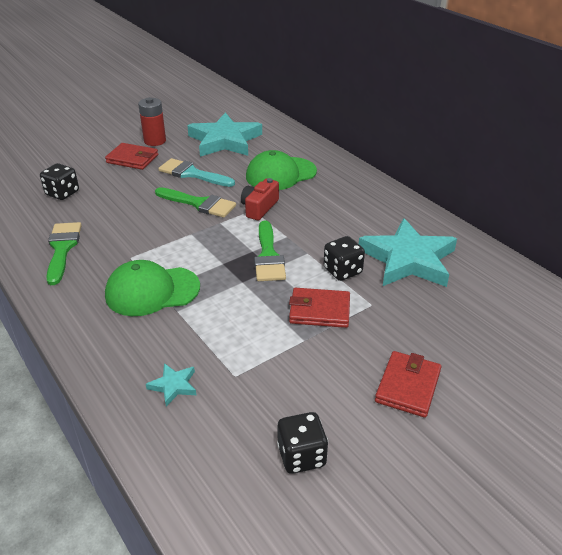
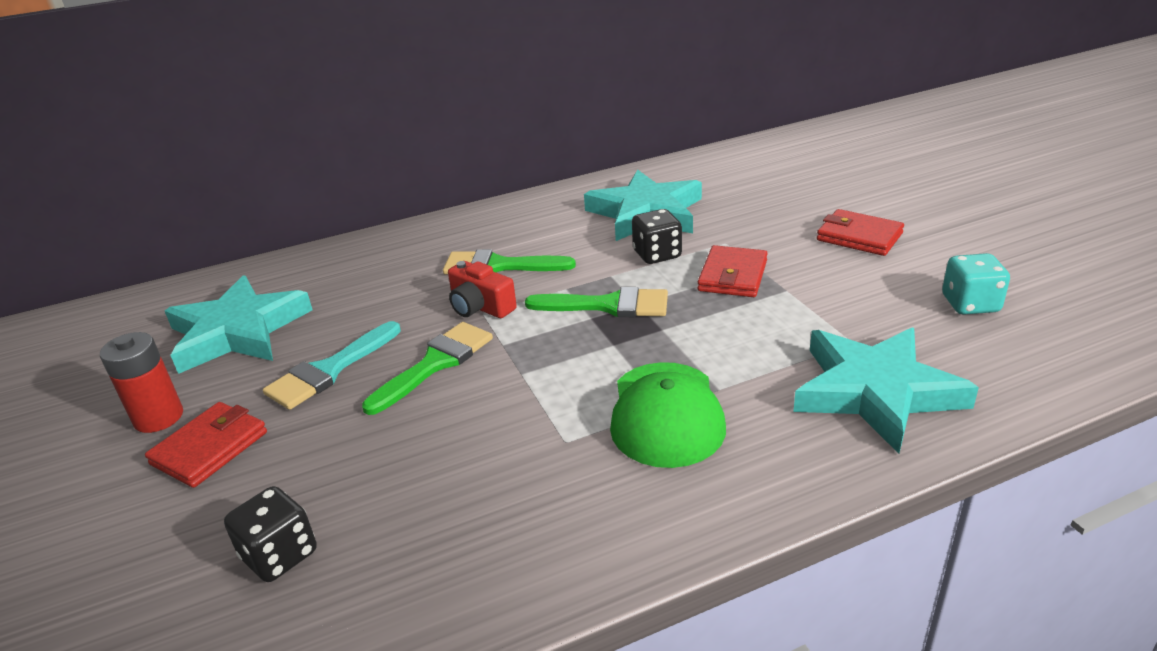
camera: 75 degrees left, 5 degrees down
(62, 248) = (503, 537): green brush -> green brush (498, 266)
(173, 386) = (875, 392): turquoise star -> turquoise star, size x2.41
(280, 174) = (395, 283): green cap -> none
(301, 456) = (970, 304): black dice -> turquoise dice

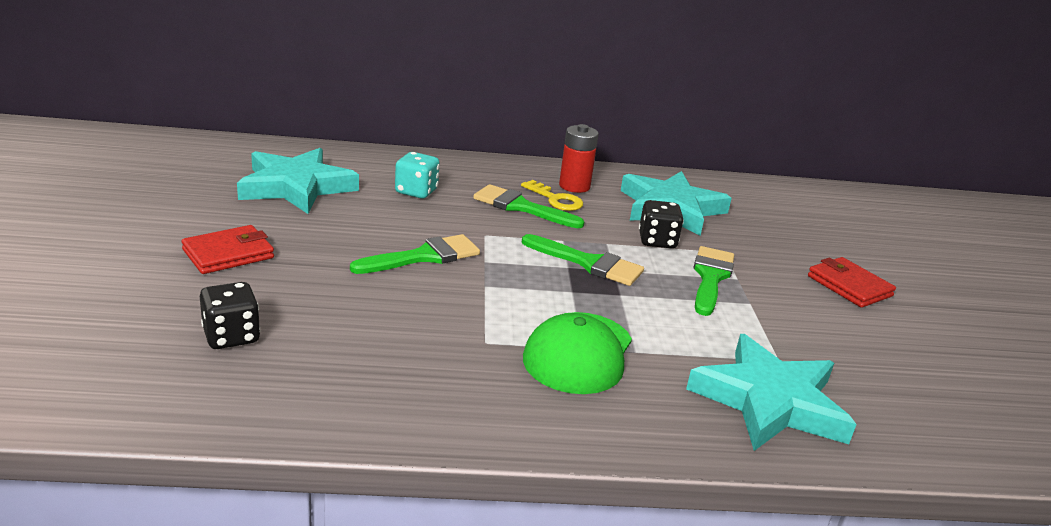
camera: 15 degrees right, 5 degrees down
(159, 417) = (207, 223): red battery -> red battery (574, 186)
(329, 370) = (343, 234): turquoise brush -> none
(480, 307) = (486, 230): red camera -> none
(528, 244) = (556, 199): none -> yellow key
(732, 276) = (710, 277): red wallet -> green brush
(970, 304) = (912, 369): turquoise dice -> turquoise dice (416, 191)

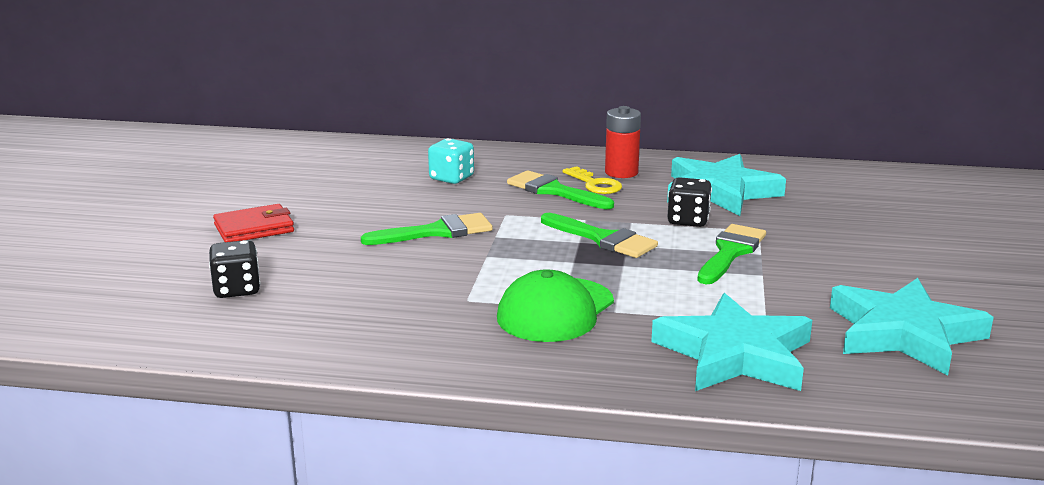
camera: 15 degrees right, 5 degrees down
(296, 187) = (335, 175): turquoise star -> turquoise star (903, 333)
(849, 286) = (889, 262): red wallet -> none

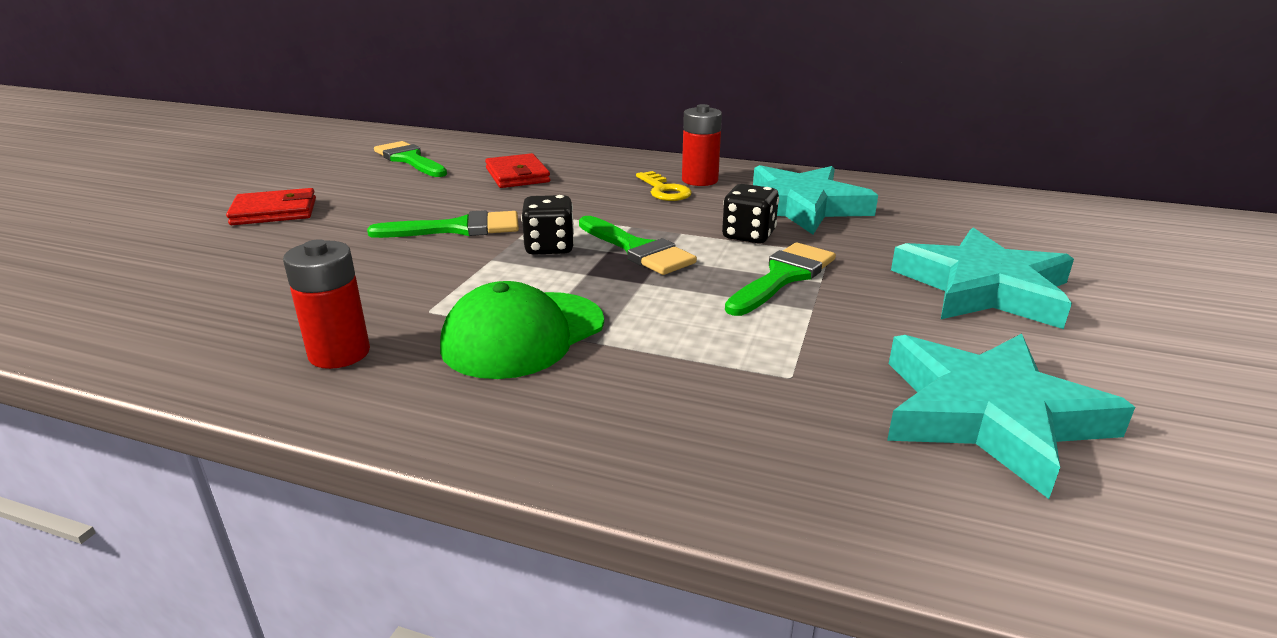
camera: 10 degrees right, 5 degrees up
(237, 289) = (187, 276): black dice -> black dice (549, 247)
(424, 335) = (339, 353): none -> red battery
(451, 178) = (517, 175): turquoise dice -> red wallet
(554, 191) = (615, 194): green brush -> green brush (409, 159)
(735, 354) = (726, 424): turquoise star -> turquoise star (983, 288)

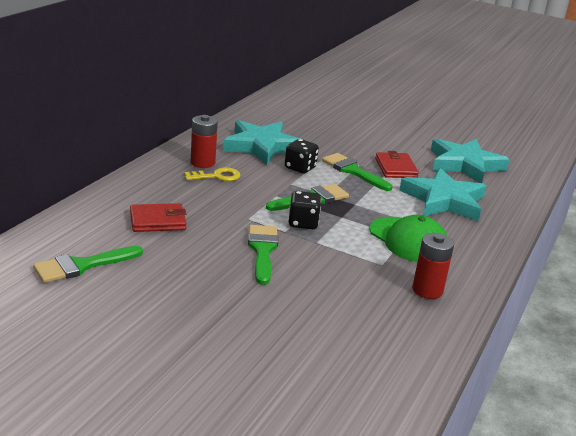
camera: 85 degrees left, 0 degrees up
(274, 212) = (198, 329): red wallet -> red wallet (396, 168)
(983, 288) = (370, 136): turquoise star -> turquoise star (443, 200)

